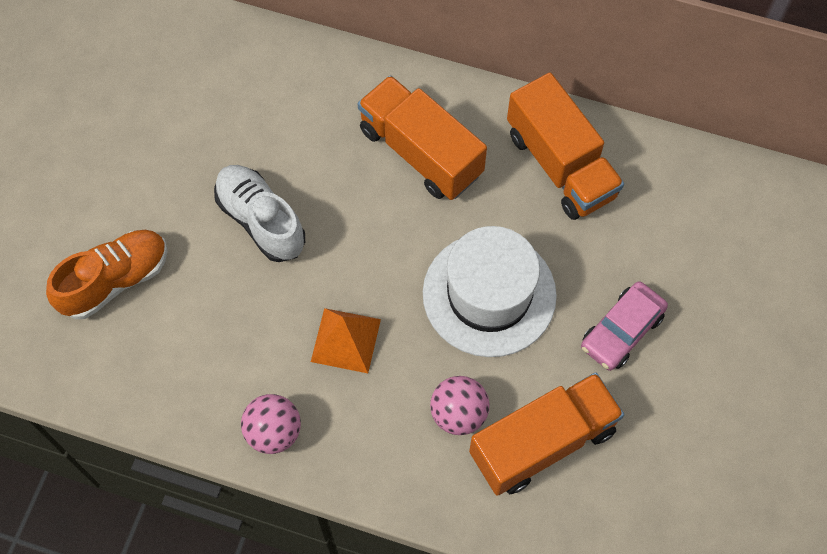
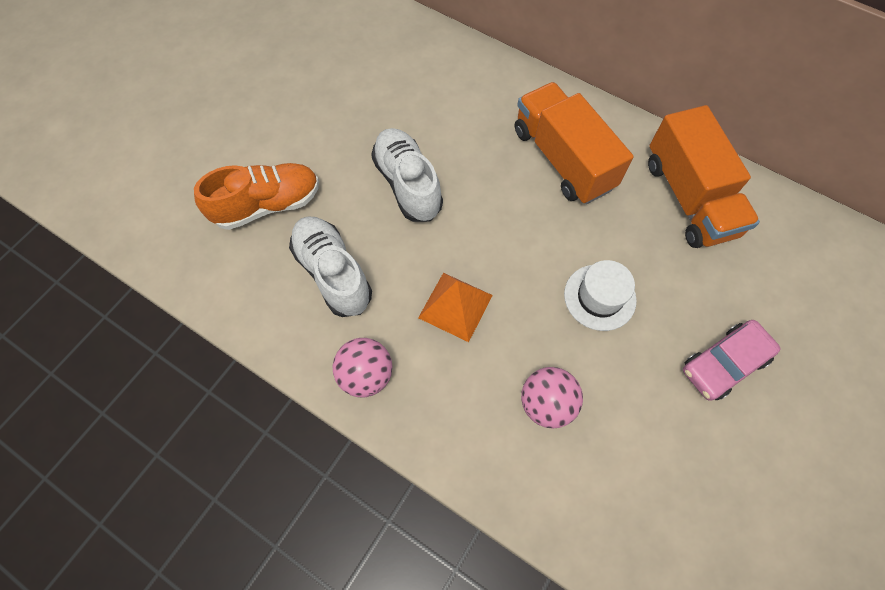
camera: 15 degrees right, 0 degrees up
(209, 337) = (333, 273): none -> white shoe
(489, 294) = (599, 297): white hat -> white hat, size x0.56
(542, 442) = (625, 455): orange truck -> none

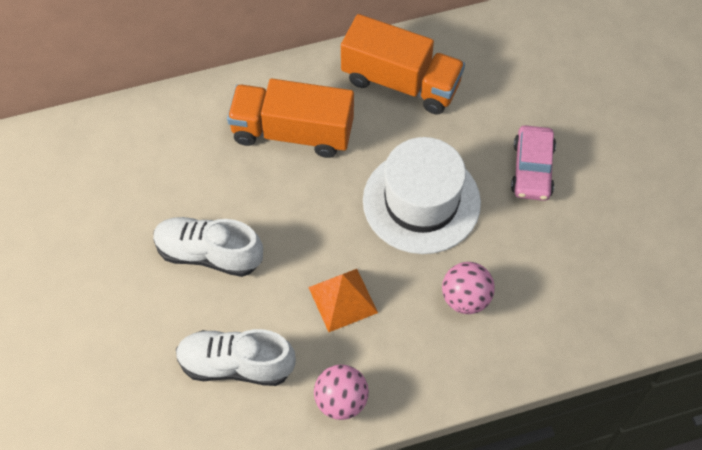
camera: 50 degrees left, 5 degrees down
(267, 205) = (126, 371): orange shoe -> none
(599, 297) = (421, 202): white hat -> white hat, size x1.79

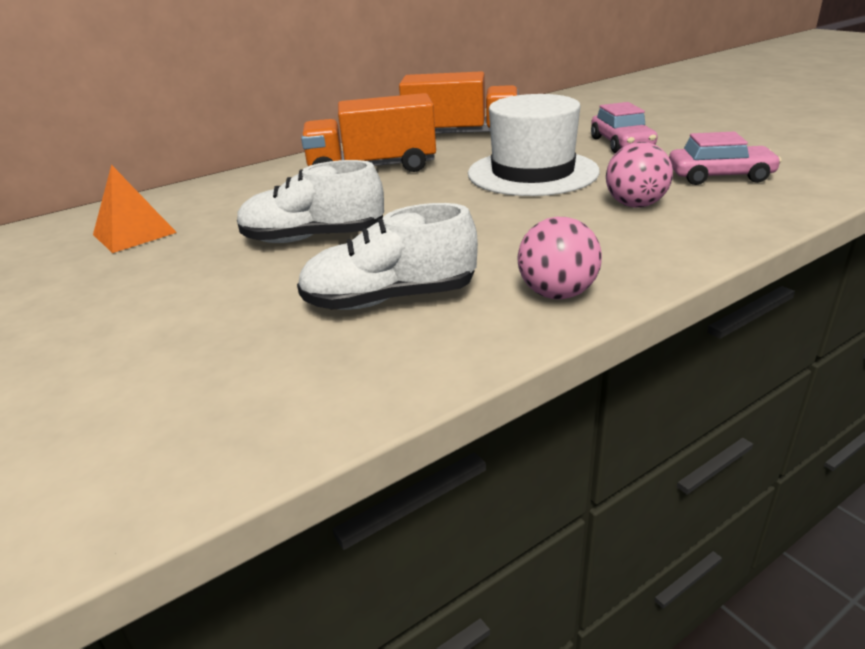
camera: 15 degrees left, 30 degrees down
(343, 300) = (497, 232): orange pyramid -> orange pyramid (134, 233)
(565, 275) = (719, 176): none -> pink car

